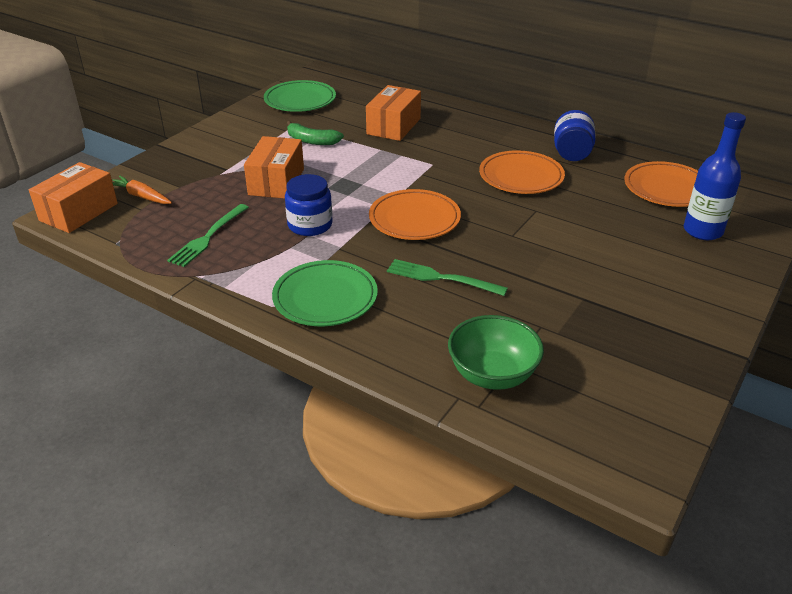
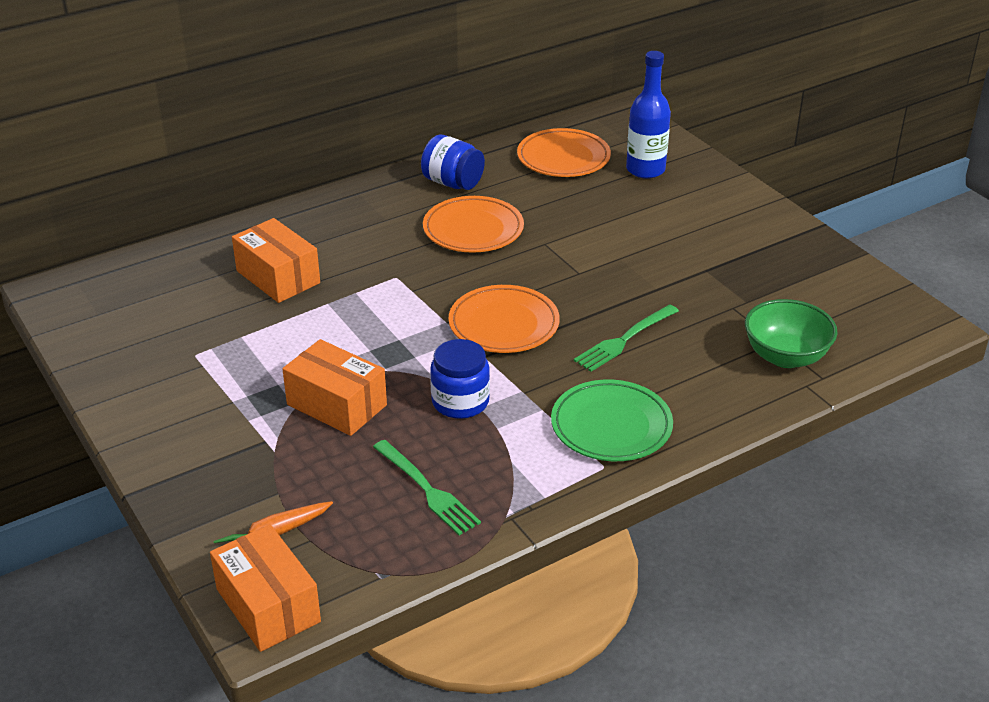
camera: 65 degrees left, 0 degrees up
(300, 100) = (123, 331): green plate -> none
(312, 141) = (254, 350): green banana -> none

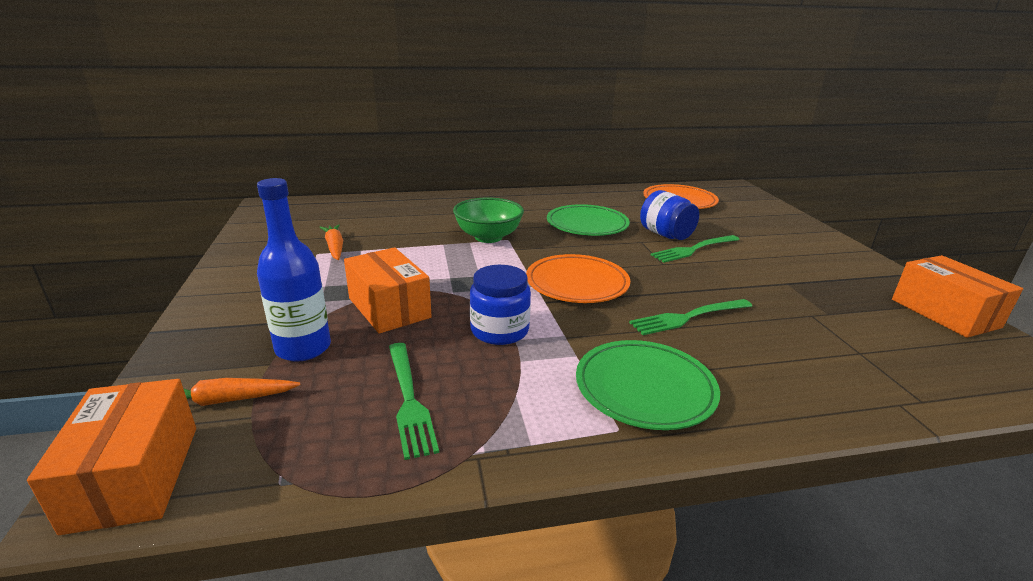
camera: 20 degrees right, 10 degrees down
(207, 340) = (335, 247): none -> orange carrot
(278, 277) = (421, 224): orange box -> orange box (944, 313)
(453, 183) = (587, 200): blue jar -> blue jar (666, 235)
(473, 229) = (587, 225): orange plate -> green plate
(603, 243) = (693, 249): none -> green fork
(645, 170) = (745, 216): blue bottle -> blue bottle (303, 348)
(785, 356) = (872, 369): green bowl -> green bowl (488, 237)

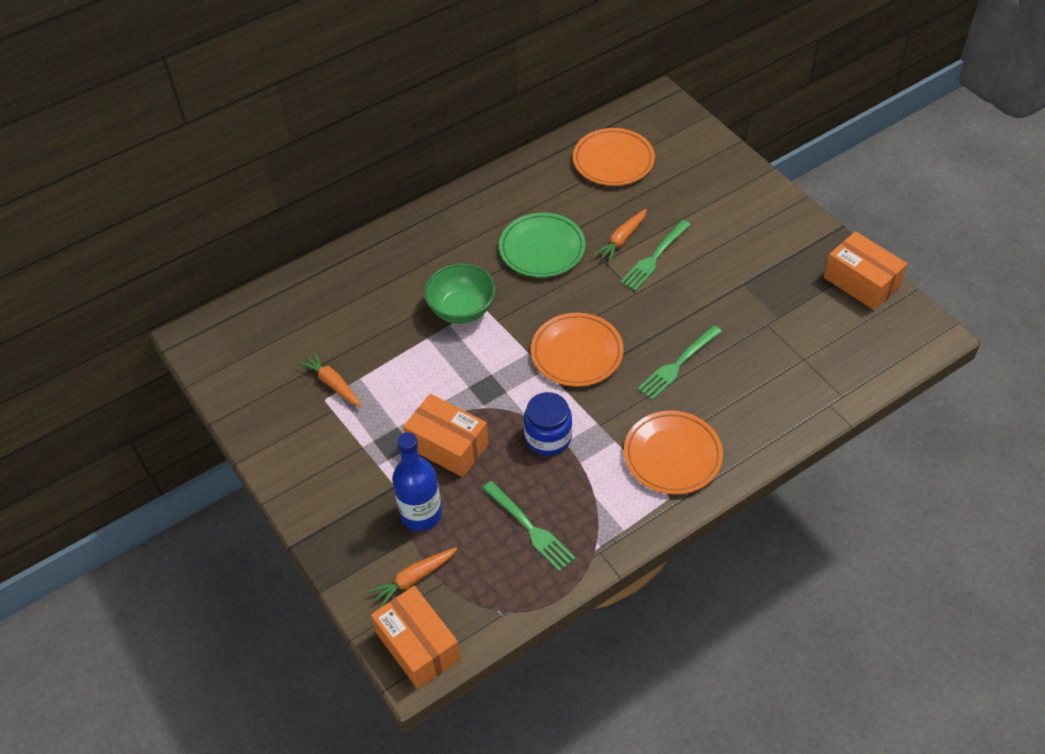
camera: 20 degrees left, 25 degrees up
(645, 388) = (672, 455): green plate -> orange plate
(666, 235) = (622, 239): blue jar -> orange carrot

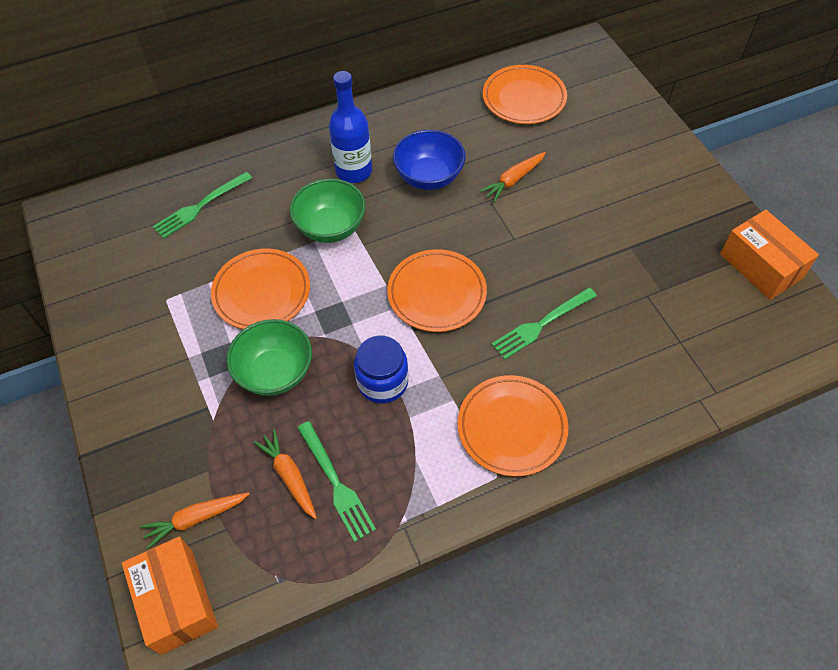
camera: 10 degrees right, 5 degrees up
(333, 384) = (179, 284): orange carrot -> orange carrot (289, 476)
(414, 378) = (262, 292): none -> orange plate
(421, 514) = (225, 445): blue bottle -> blue bottle (354, 171)
(448, 446) = (275, 372): orange box -> green bowl
(542, 248) = (429, 177): green plate -> blue bowl
(654, 258) = (543, 204): green fork -> green fork (200, 207)

